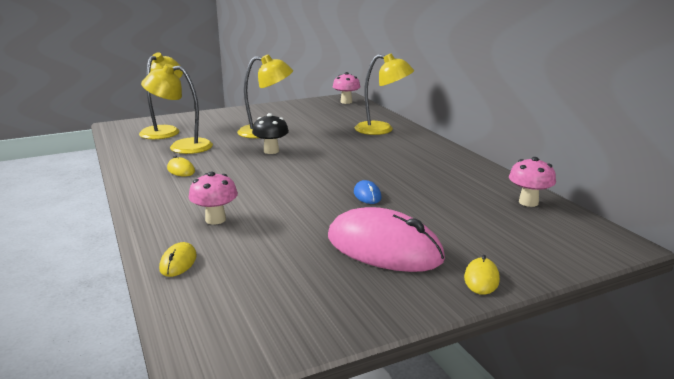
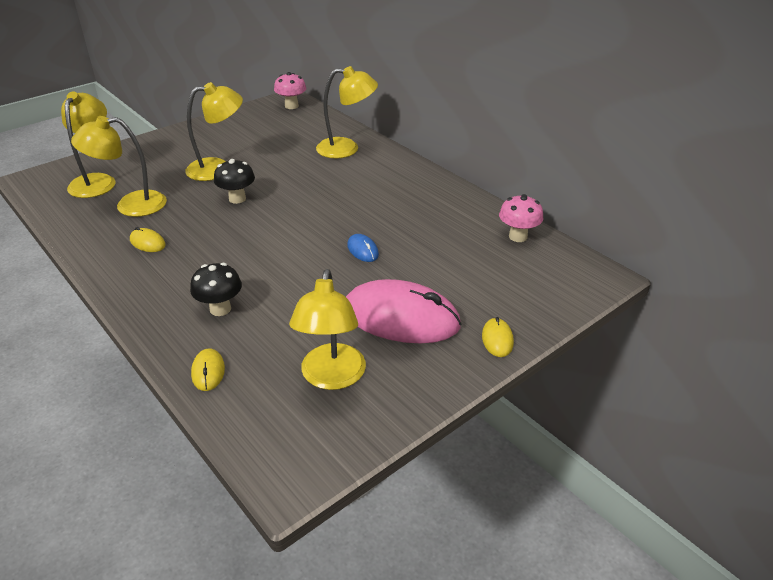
camera: 15 degrees left, 15 degrees up
(215, 219) = (220, 309): pink mushroom -> black mushroom
(292, 284) = (331, 377): none -> yellow lamp

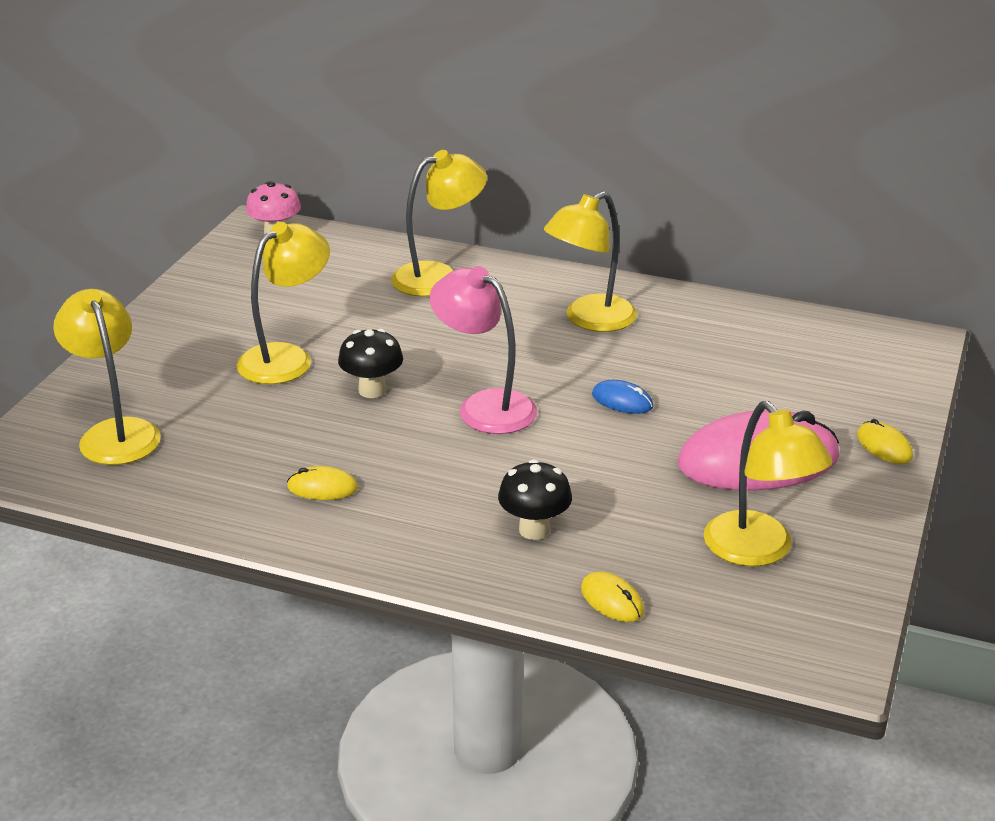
camera: 30 degrees left, 5 degrees down
(130, 205) = (223, 448): yellow lamp -> yellow lamp (590, 320)
(283, 227) = (485, 406): none -> pink lamp
(518, 236) = (783, 325): pink mushroom -> none

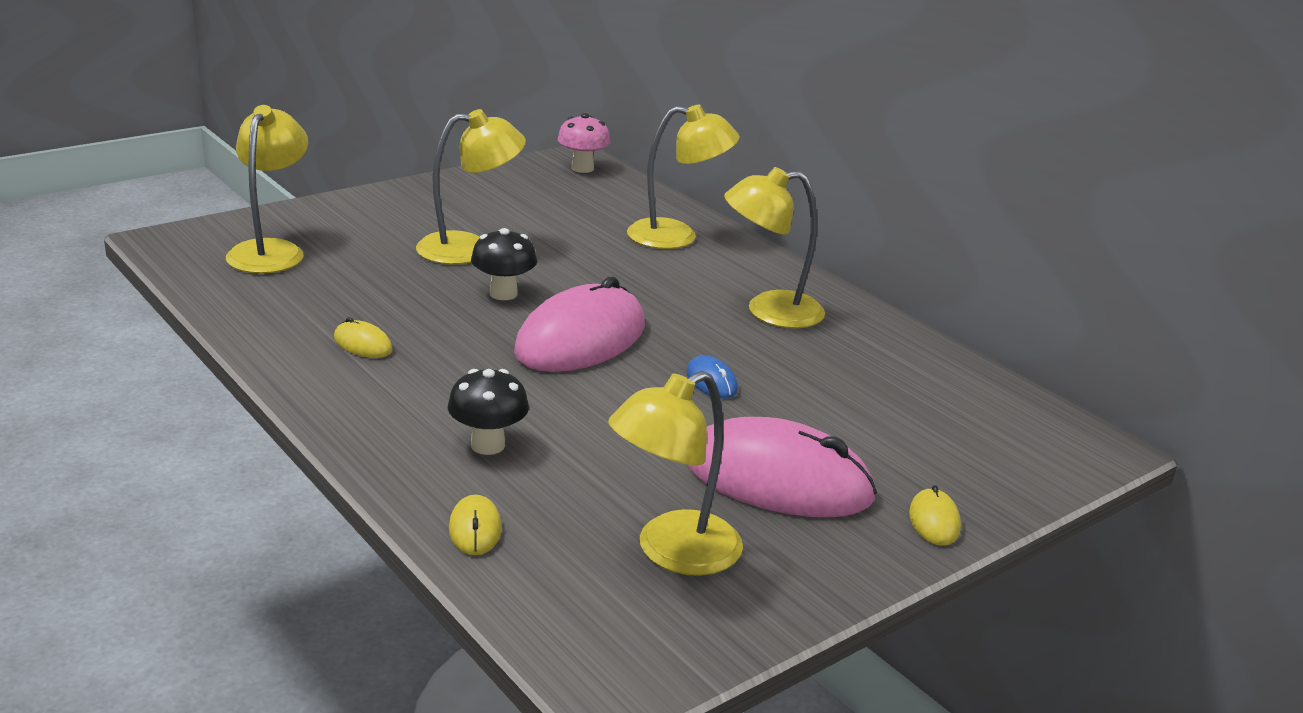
camera: 30 degrees right, 5 degrees down
(485, 406) = (581, 339): pink lamp -> pink mouse
(758, 551) = (672, 552): yellow lamp -> yellow lamp turned 45 degrees clockwise

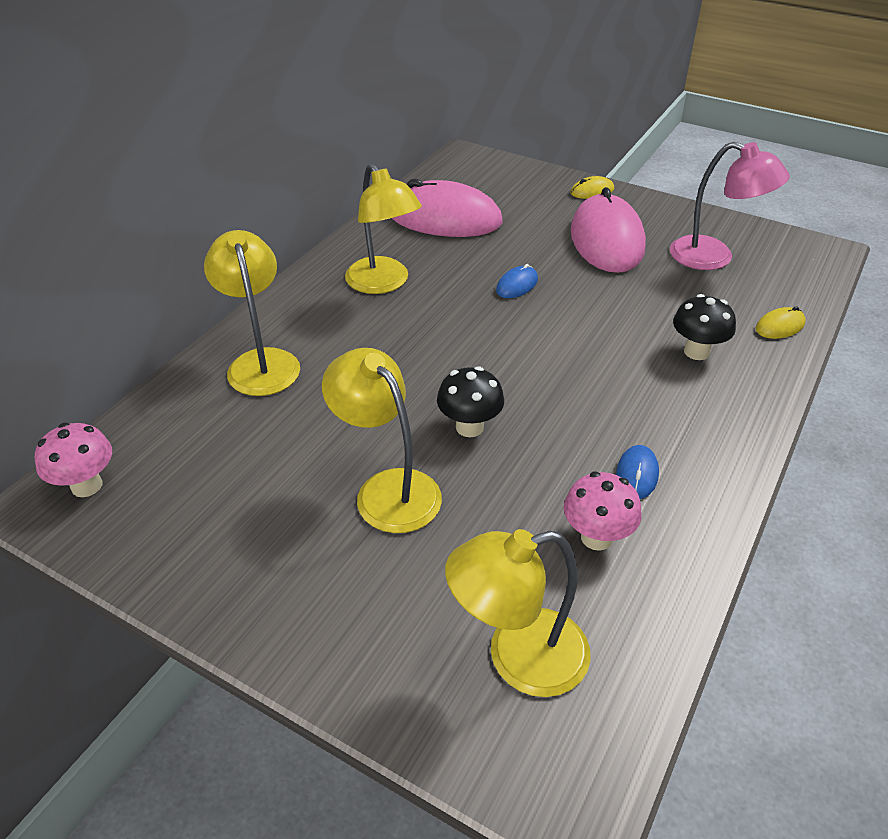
camera: 110 degrees left, 15 degrees up
(324, 305) = (596, 537): none -> pink mushroom
(363, 344) = (637, 474): yellow mouse -> blue mouse
(581, 339) = (511, 358): pink mouse -> pink mouse (444, 218)
(672, 552) = (714, 257): yellow lamp -> pink lamp

